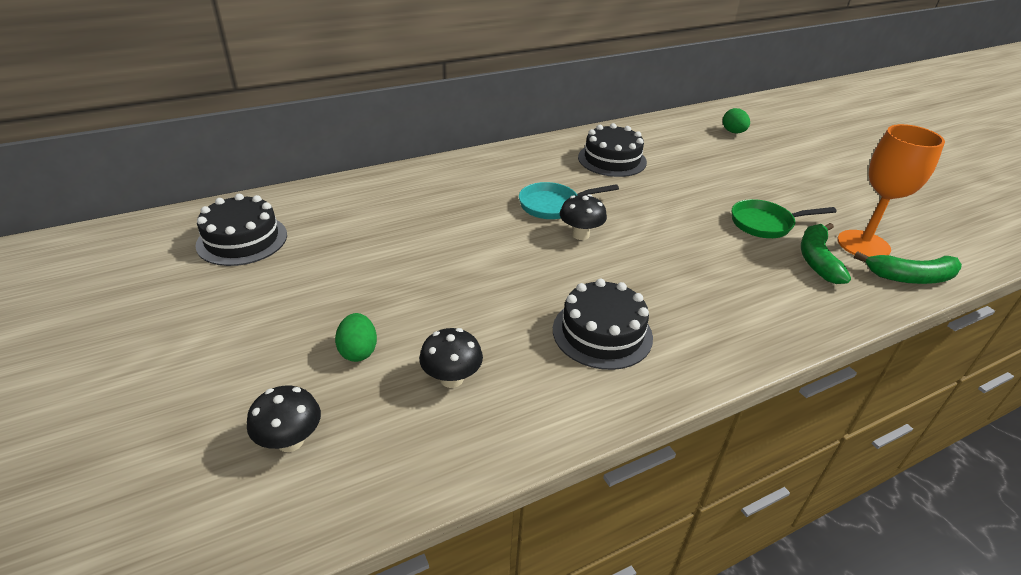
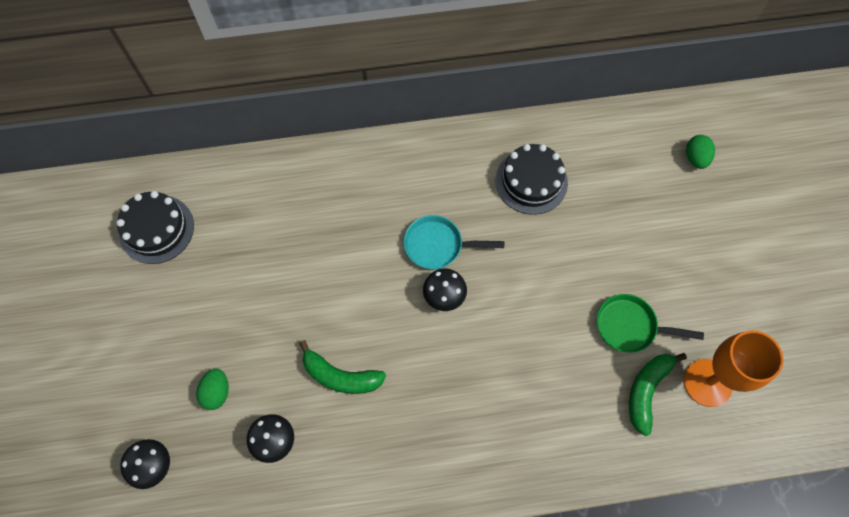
camera: 20 degrees right, 30 degrees up
(602, 333) = (406, 426): black cake -> none
(910, 277) = (720, 438): green banana -> green banana (340, 376)

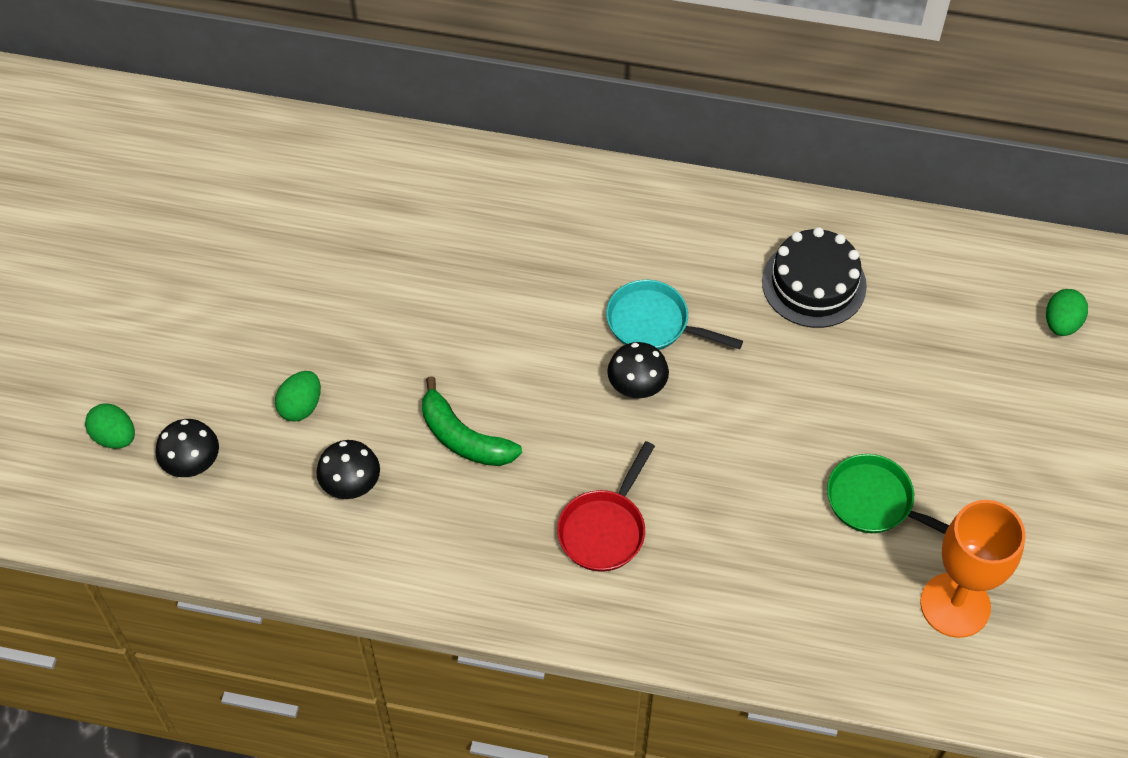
camera: 20 degrees right, 10 degrees down
(88, 465) = (115, 437): none -> green egg
(156, 229) = (297, 194): black cake -> none
(461, 411) = (604, 529): none -> red pan
(647, 391) = (865, 587): green banana -> none

